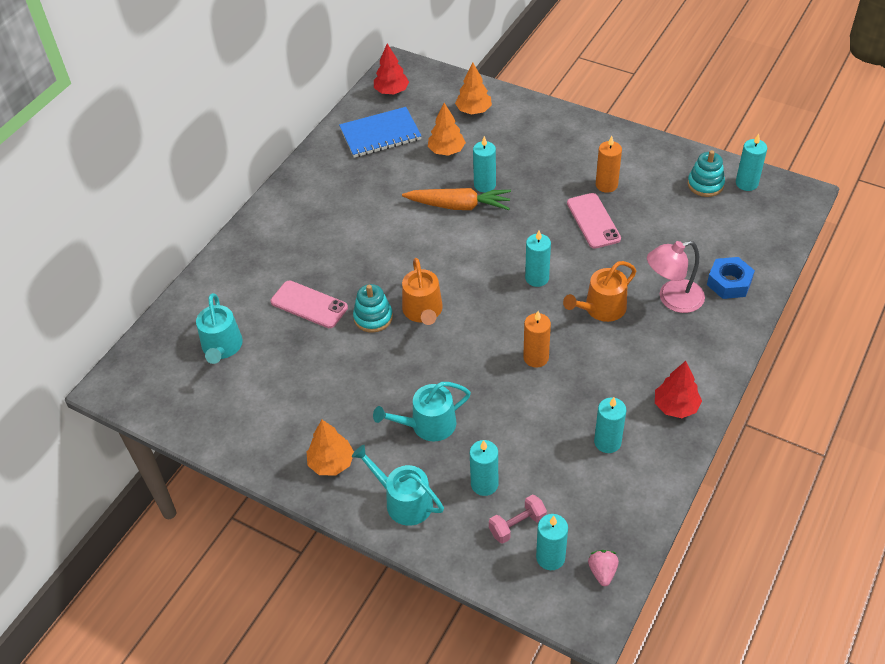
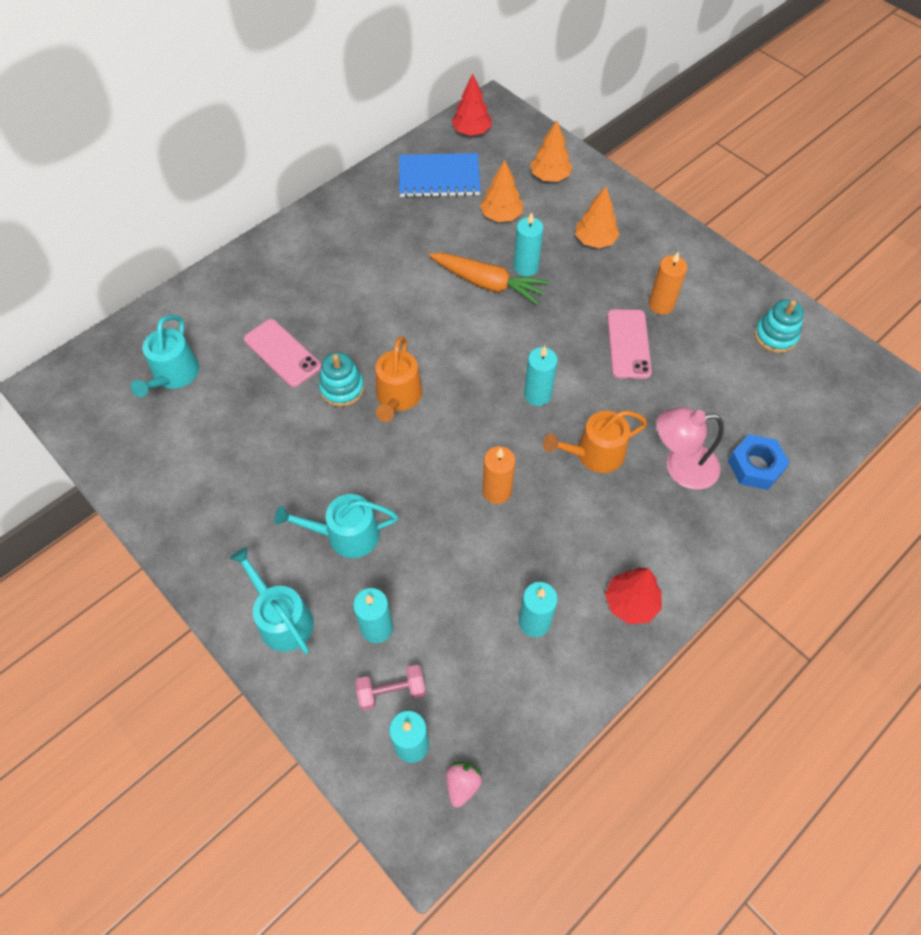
camera: 15 degrees right, 10 degrees up
(331, 463) = (226, 546): orange tree -> orange tree (595, 241)
(746, 183) = (824, 348): turquoise candle -> none

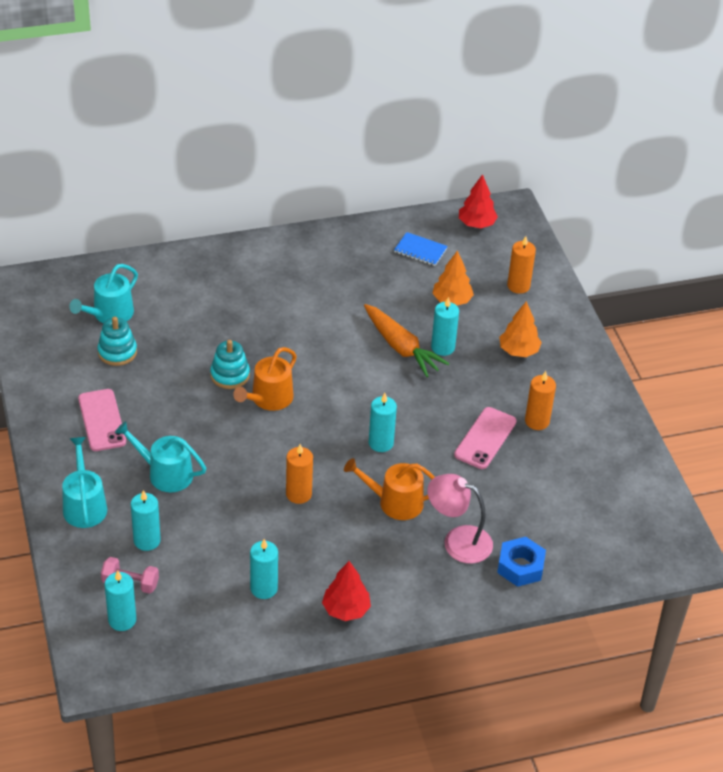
camera: 25 degrees right, 15 degrees down
(282, 353) = (201, 332): pink phone -> pink phone (102, 420)
(439, 178) = (420, 250): blue notebook -> blue notebook, size x0.59
(462, 784) = (141, 658): pink strawberry -> none
(550, 176) = (518, 286): orange tree -> orange candle
(775, 336) = (618, 484): turquoise stacking toy -> turquoise stacking toy (117, 352)

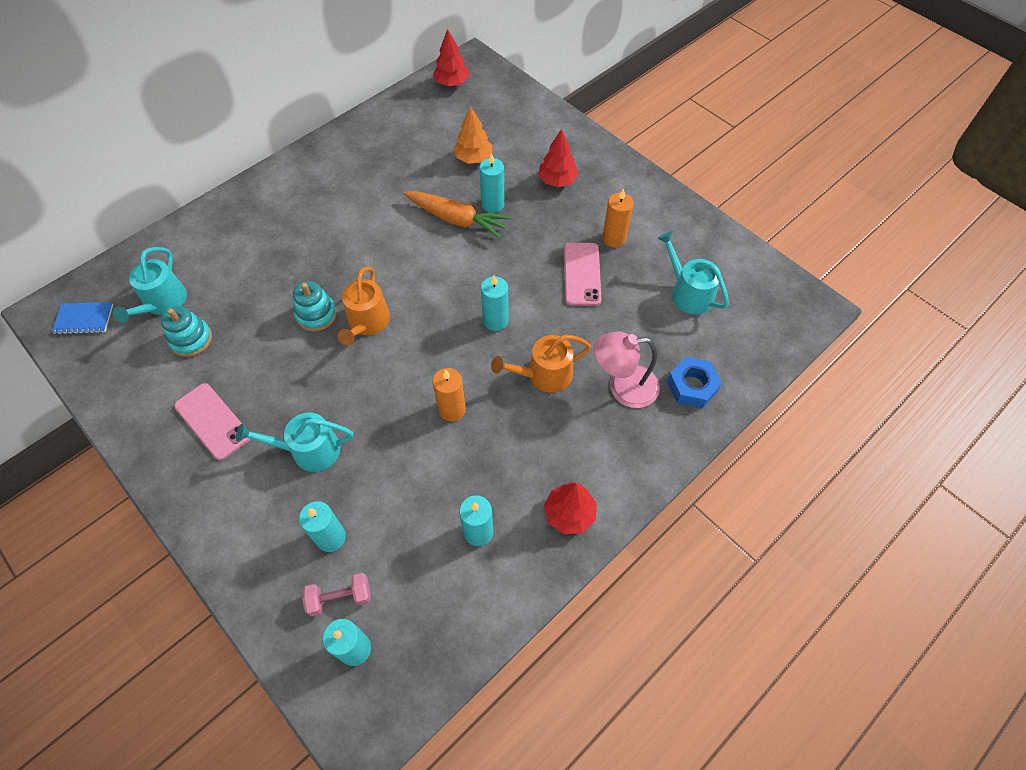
camera: 25 degrees left, 15 degrees up
(84, 505) = (243, 529): turquoise watering can -> turquoise watering can (688, 293)
(420, 250) = (419, 124): blue notebook -> blue notebook (84, 319)
(518, 286) = (520, 123): orange candle -> none
(518, 351) = (557, 180): orange tree -> red tree

